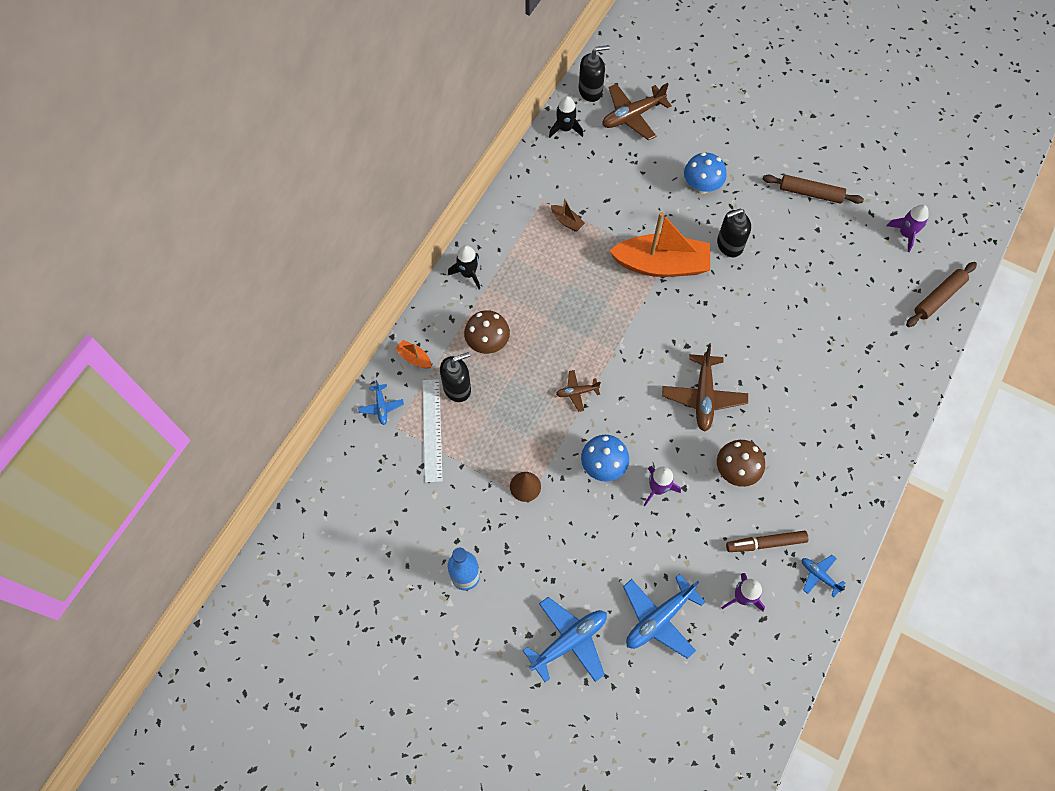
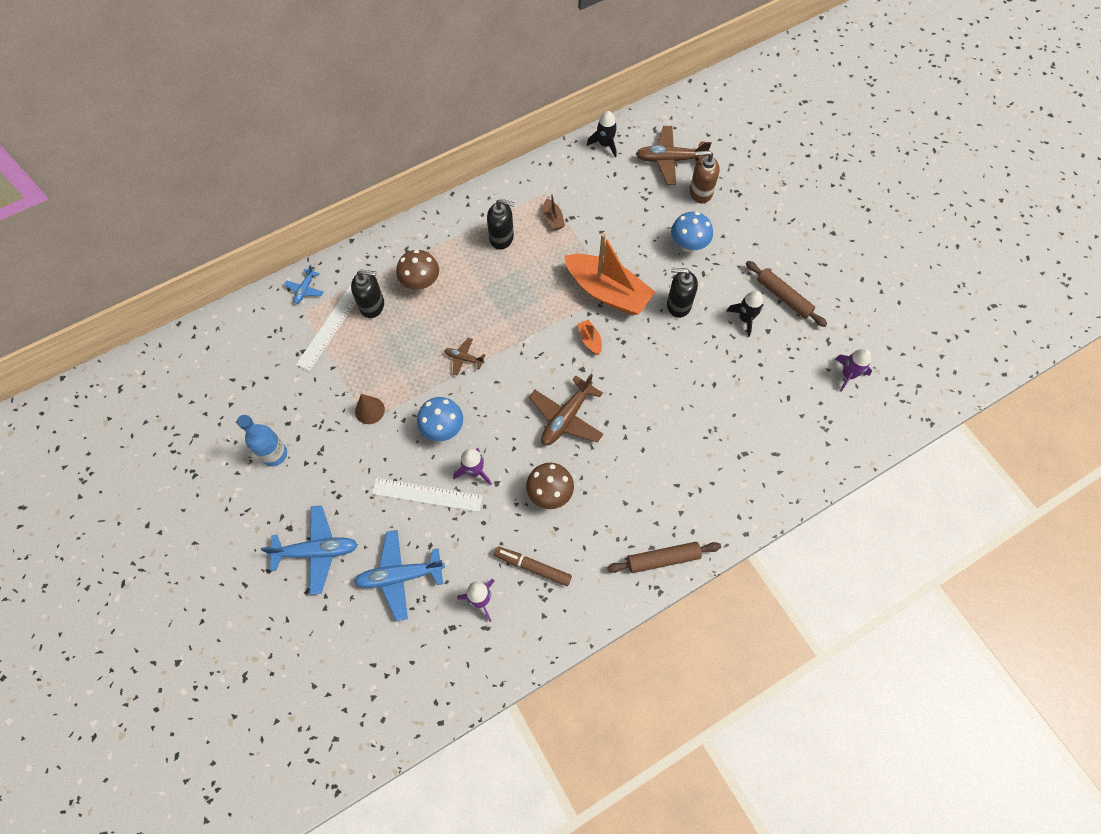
camera: 30 degrees right, 0 degrees up
(414, 358) = (356, 265): orange boat -> orange boat (590, 340)
(468, 274) = (444, 221): black rocket -> black rocket (745, 318)
(590, 91) = (648, 124): black soap dispenser -> black soap dispenser (502, 238)
(631, 533) = (427, 495): none -> white ruler
(679, 133) = (700, 192): none -> brown soap dispenser
(819, 576) = (559, 621): blue plane -> none
(938, 297) = (840, 445): brown rolling pin -> brown rolling pin (663, 559)

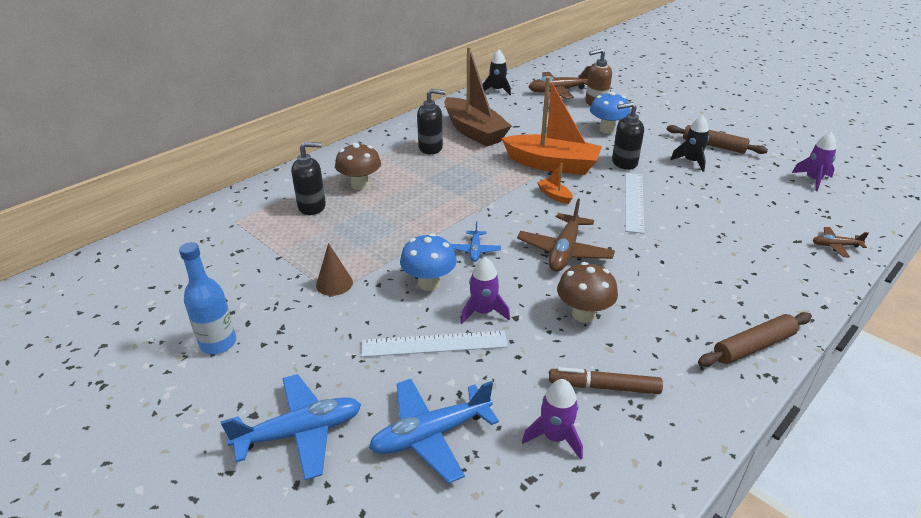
camera: 15 degrees left, 30 degrees down
(305, 289) = (232, 206): blue plane -> blue plane (475, 250)
(330, 327) = (268, 228): white ruler -> white ruler (634, 201)
(464, 358) = (429, 227): brown plane -> brown plane (835, 246)
(553, 219) = (474, 132): brown boat -> brown boat, size x2.48

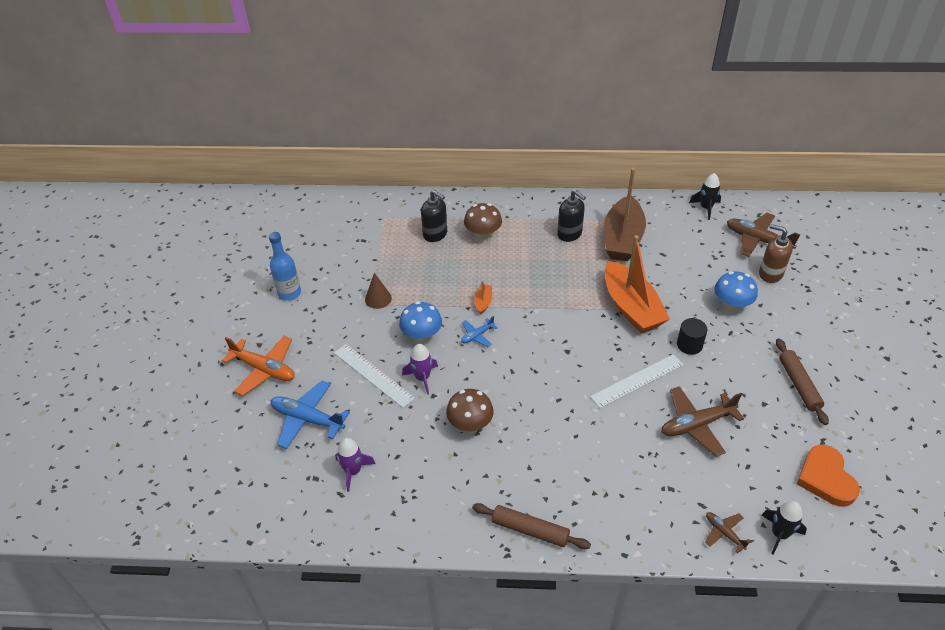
camera: 50 degrees right, 10 degrees up
(300, 433) = (264, 369): blue plane -> orange plane
(554, 195) = (589, 334): orange boat -> orange boat (483, 302)
(564, 251) = (527, 378): brown plane -> brown plane (697, 425)
(604, 387) = (413, 471): brown marker -> none
(624, 163) = (689, 345): black soap dispenser -> black cylinder
(691, 162) = (747, 384): black rocket -> black rocket (779, 534)
(813, 180) = (825, 478): purple rocket -> orange heart

